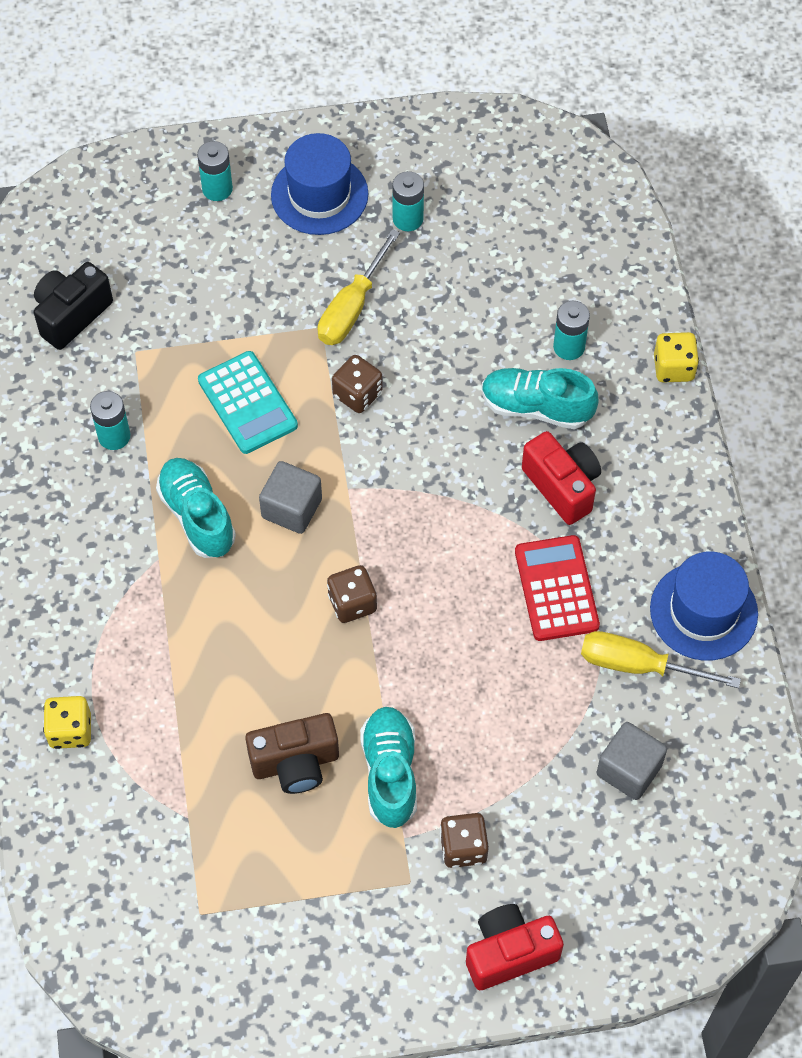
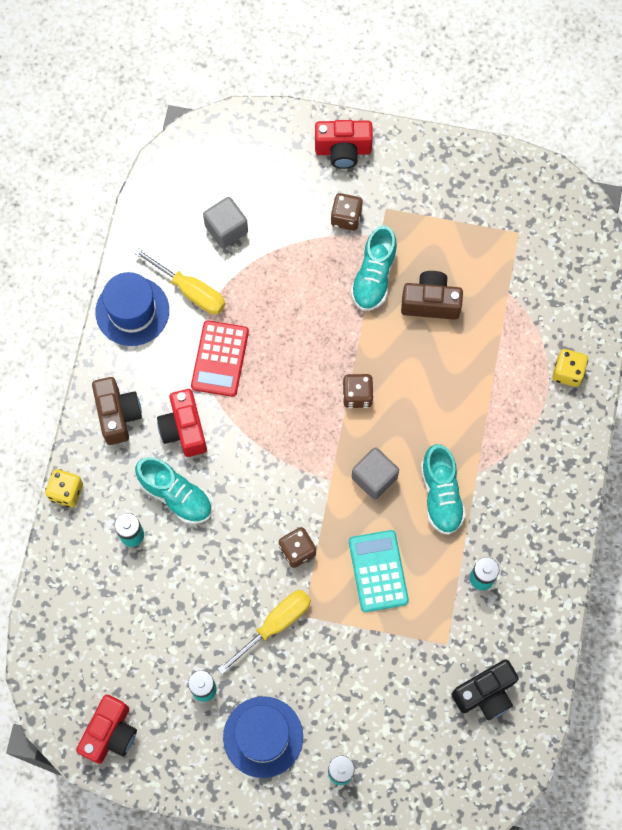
camera: 160 degrees left, 10 degrees up
(494, 146) = (110, 733): none -> red camera
(655, 476) = (118, 415): none -> brown camera

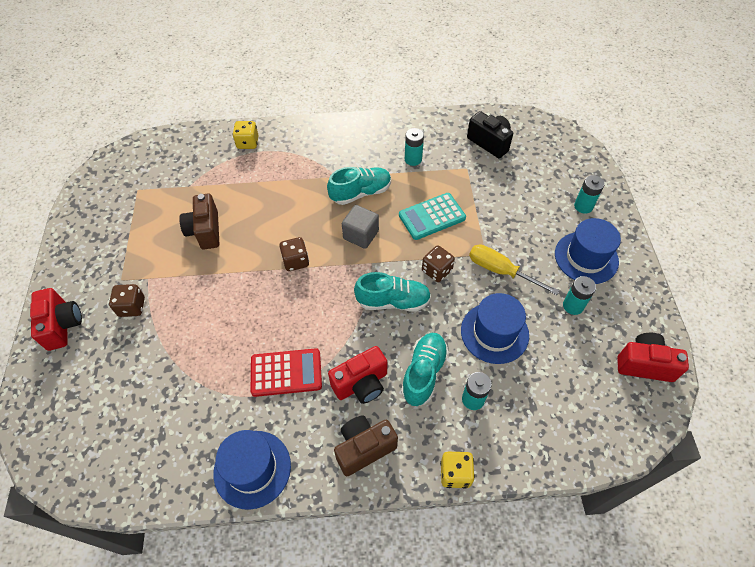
camera: 105 degrees left, 15 degrees down
(190, 291) = (221, 418): yellow screwdriver -> none
(198, 586) = (494, 333): none -> blue hat
(226, 229) = (151, 404): grey cube -> none
(374, 277) = (187, 274): turquoise shoe -> turquoise shoe (393, 301)

